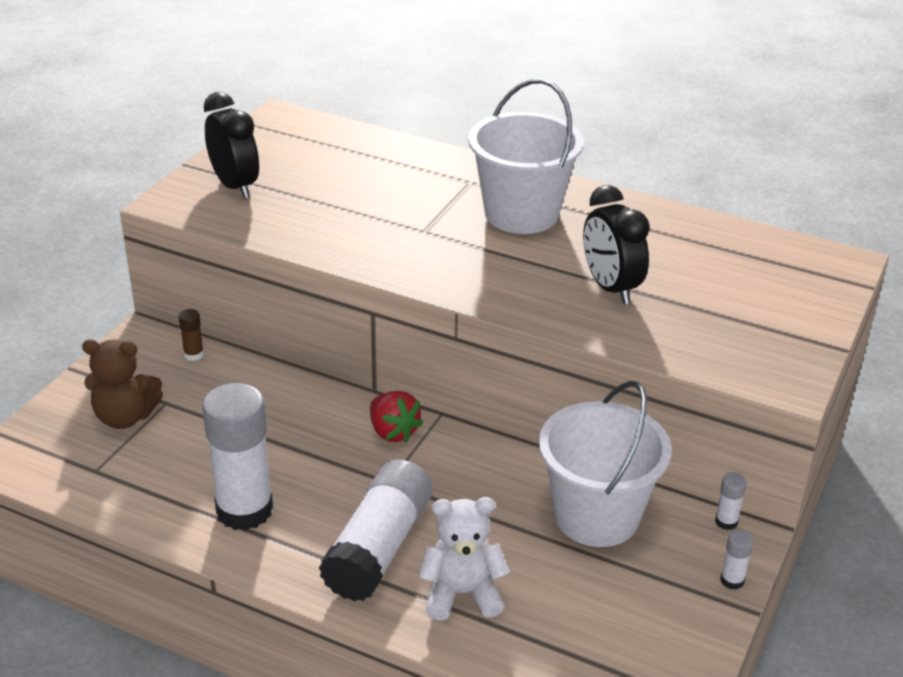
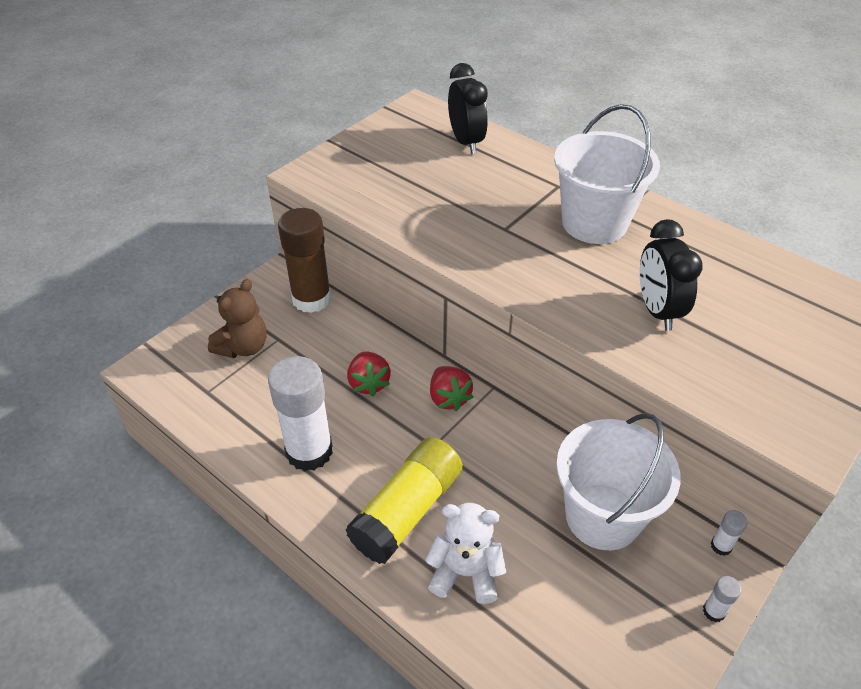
camera: 15 degrees right, 10 degrees up
(125, 417) = (243, 347): brown teddy bear -> brown teddy bear turned 75 degrees counterclockwise
(193, 355) = (311, 299): brown glue stick -> brown glue stick, size x2.47
(235, 186) = (362, 165): black clock -> black clock (466, 142)
(293, 431) = (369, 383): none -> red strawberry
(378, 548) = (407, 511): white glue stick -> yellow glue stick

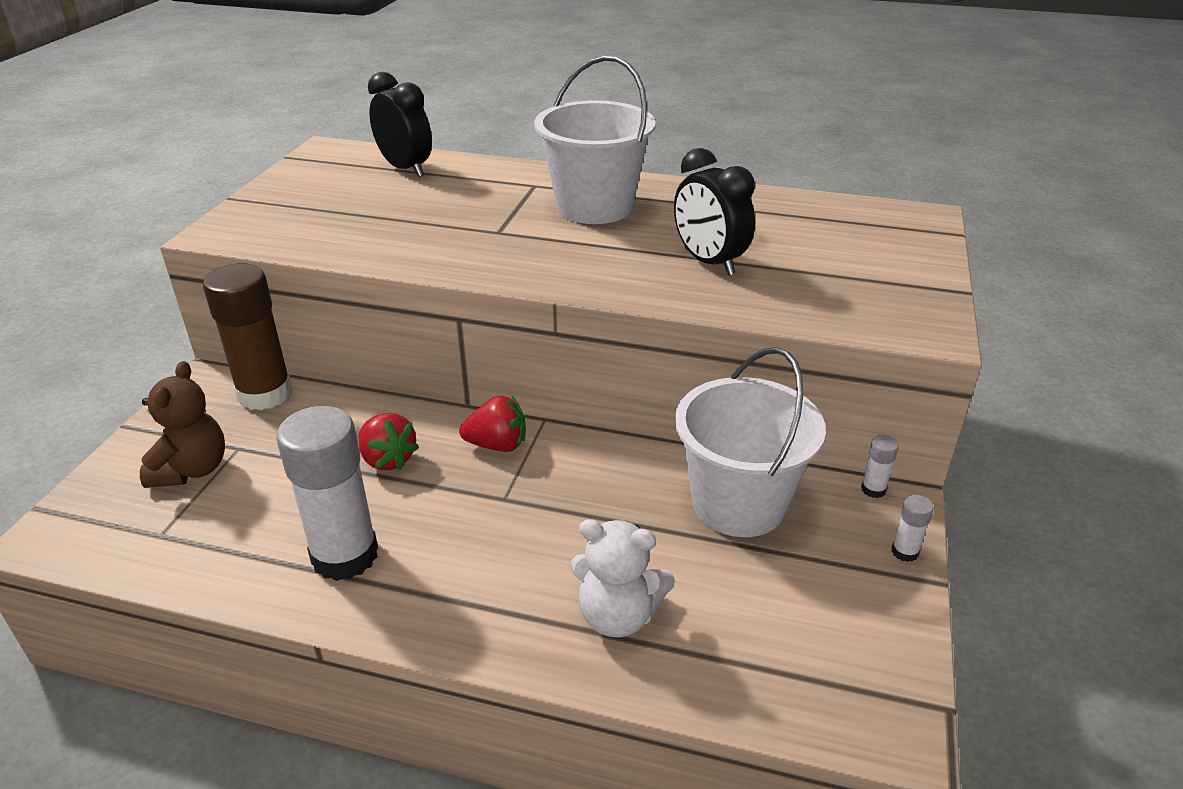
camera: 25 degrees left, 10 degrees down
(407, 511) = (509, 576): yellow glue stick -> none
(449, 398) = (497, 445): red strawberry -> red strawberry turned 45 degrees counterclockwise
(465, 573) = (618, 615): white teddy bear -> white teddy bear turned 150 degrees counterclockwise

